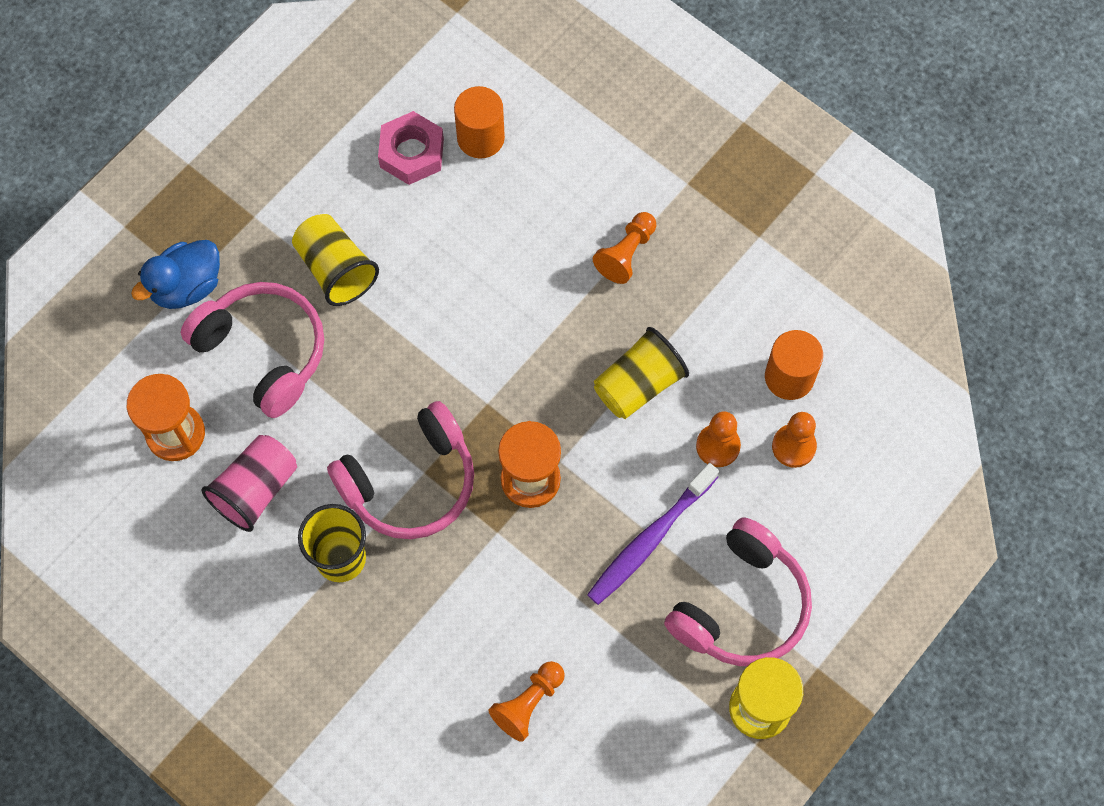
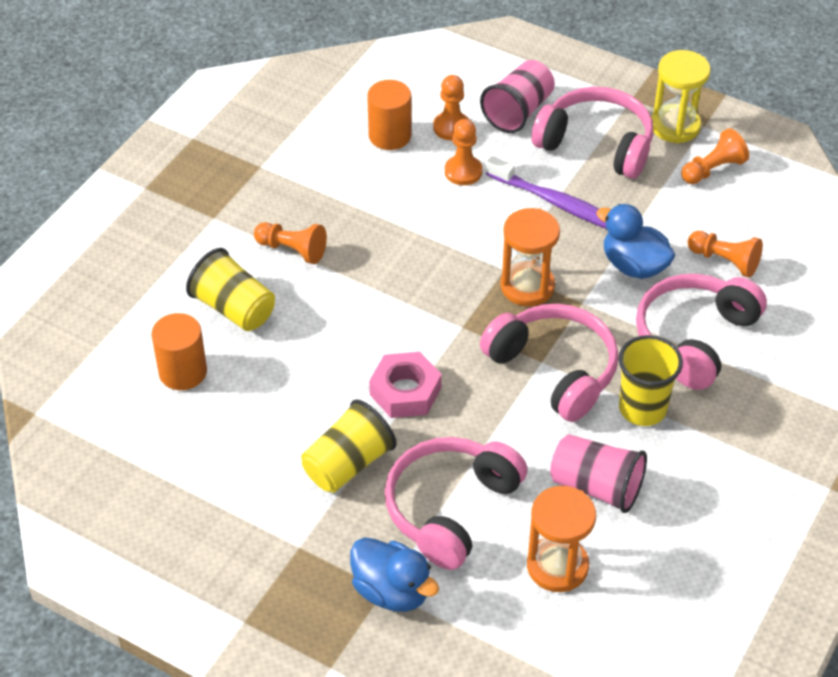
camera: 100 degrees left, 20 degrees down
(411, 153) = (207, 424): pink nut -> pink nut (405, 391)
(423, 637) = (694, 338): none -> pink headphones
(540, 600) = (634, 265): none -> blue duck
(638, 384) = (419, 227): yellow cup -> yellow cup (234, 308)
(678, 733) = (713, 169): none -> orange pawn
(811, 527) = (518, 111): none -> pink cup

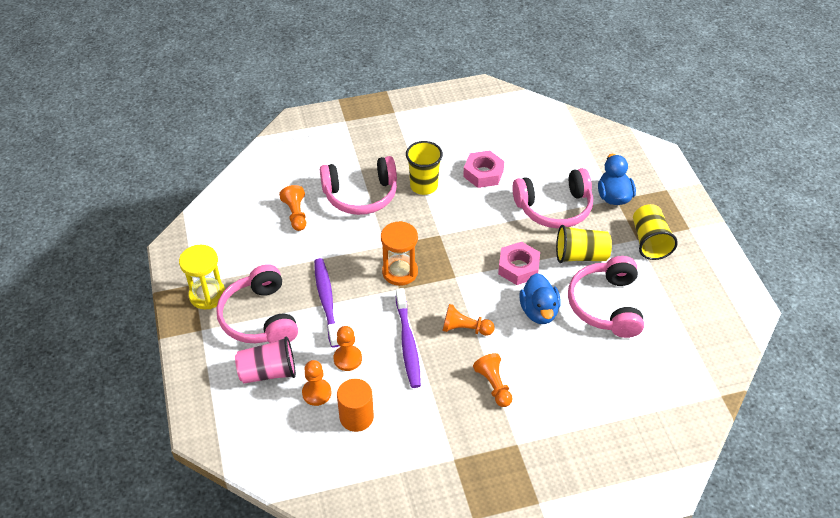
camera: 135 degrees left, 0 degrees up
(183, 372) = (620, 359): orange cylinder -> none
(234, 308) = (560, 374): yellow cup -> yellow cup (650, 241)
(425, 226) = (408, 343): none -> purple toothbrush
(554, 369) = (439, 227): pink headphones -> pink headphones (606, 305)
(557, 566) = (535, 160): orange hourglass -> none
(596, 486) = (483, 173): pink cup -> pink nut
(634, 265) = (338, 243): blue duck -> blue duck (539, 311)
(713, 169) = (229, 258): orange pawn -> orange pawn (465, 329)

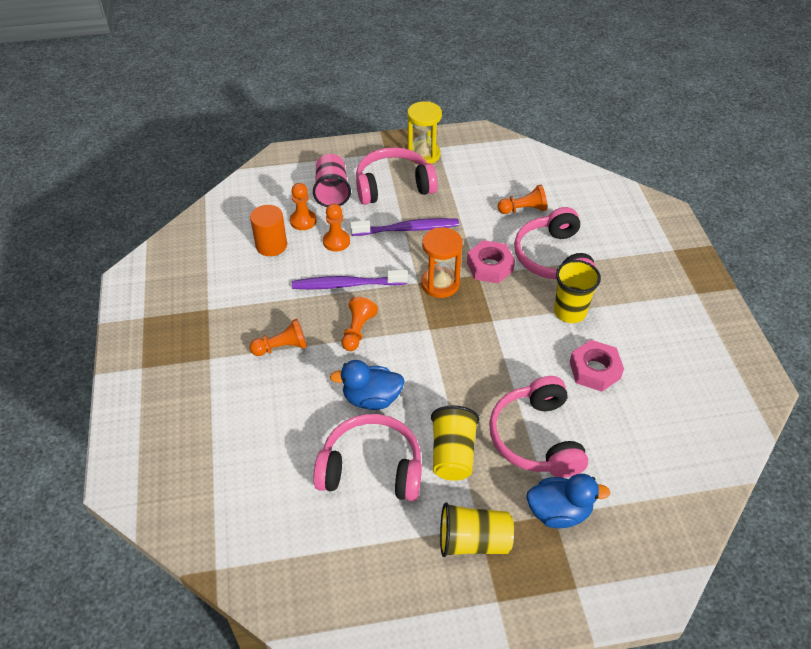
camera: 95 degrees right, 0 degrees up
(518, 267) = (438, 387): pink nut -> pink nut (490, 266)

